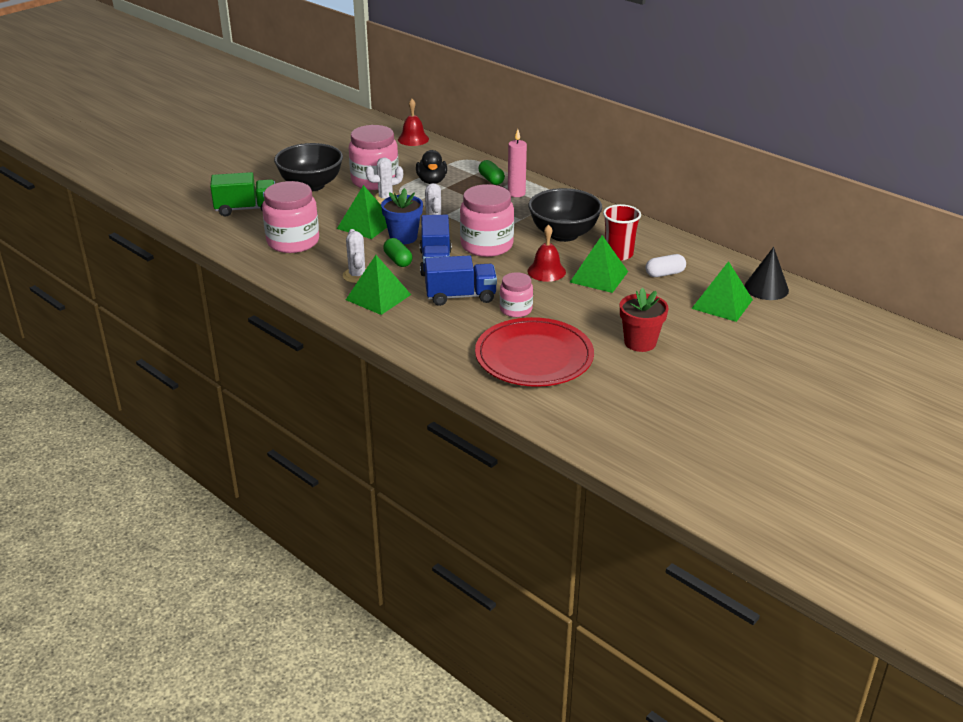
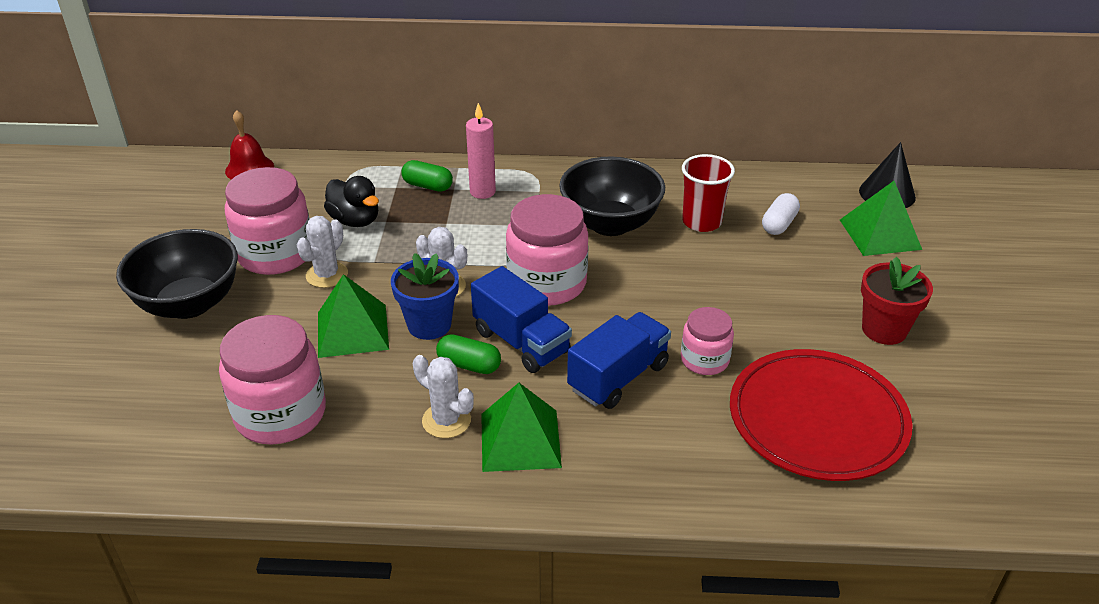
camera: 40 degrees left, 5 degrees up
(246, 209) = (132, 394): green truck -> none
(546, 271) = (662, 285): red bell -> none
(599, 276) = (724, 263): green pyramid -> none

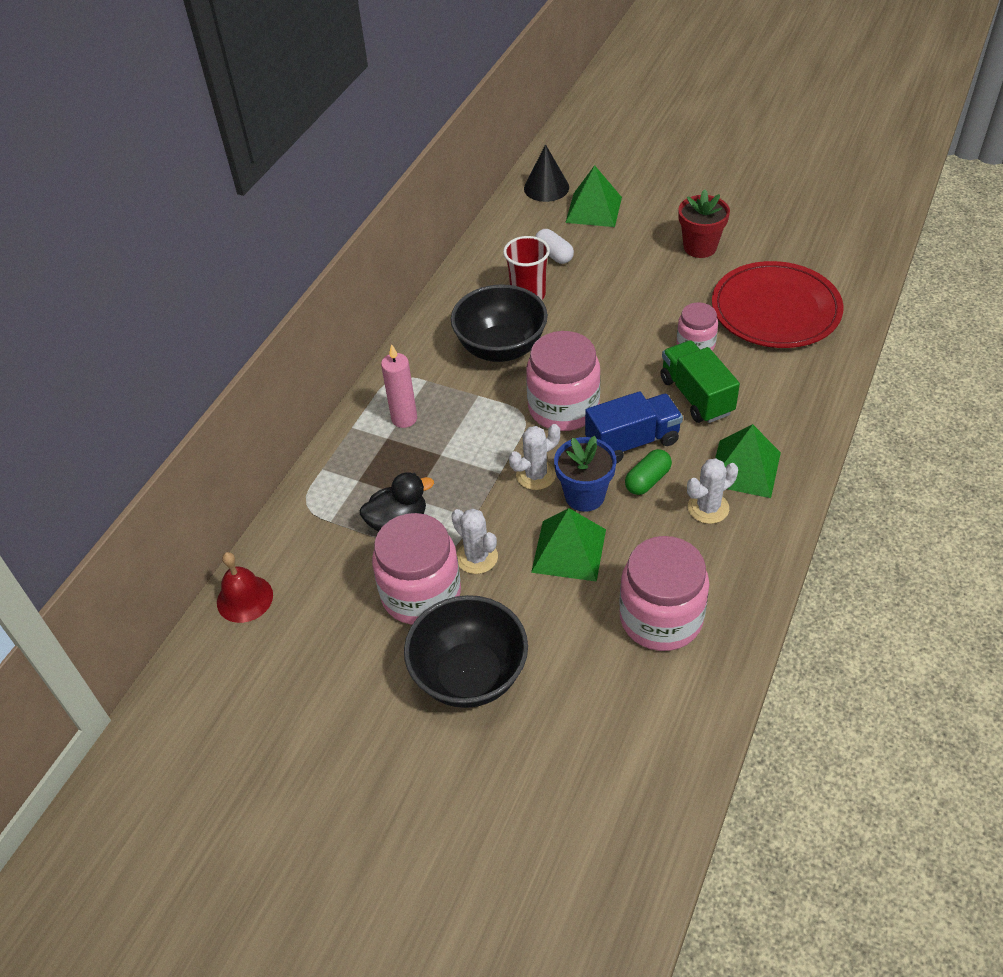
camera: 65 degrees left, 10 degrees up
(427, 186) = (370, 456): green capsule -> none
(618, 377) = (696, 396): blue truck -> green truck

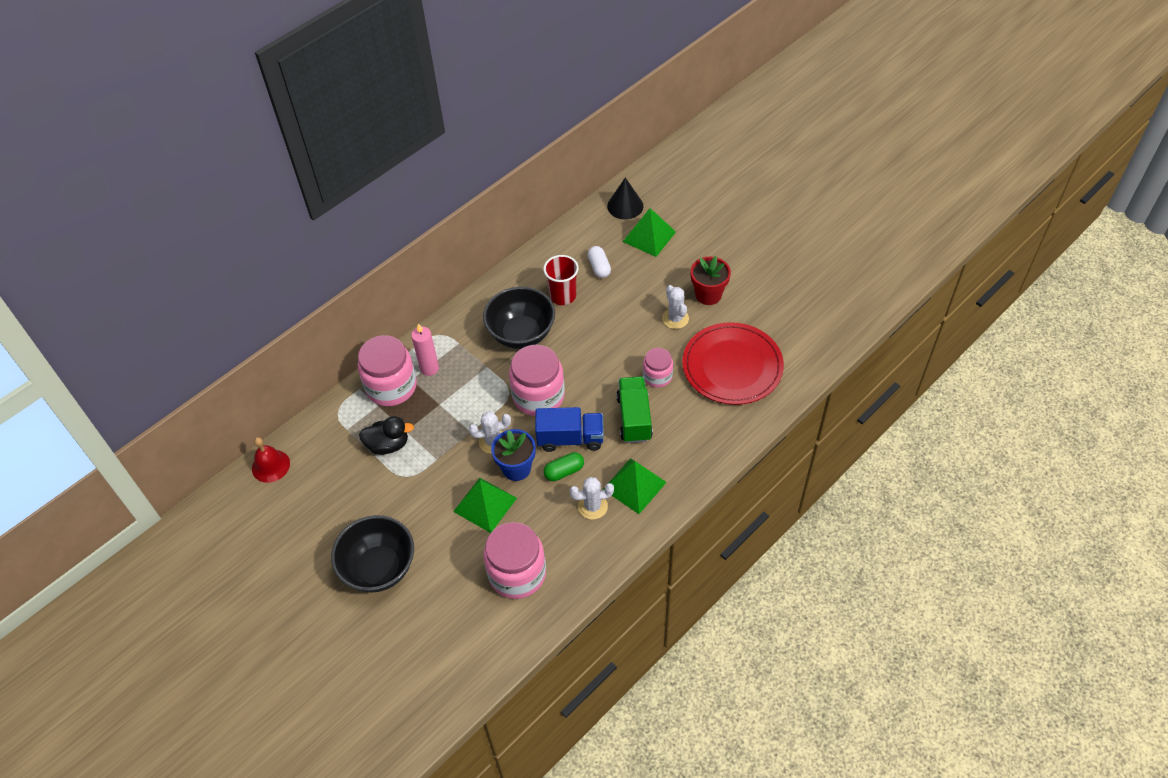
camera: 20 degrees right, 5 degrees up
(421, 593) = (377, 501): pink jar -> pink jar (391, 386)
(477, 557) = (424, 488): white cactus -> white cactus (675, 318)

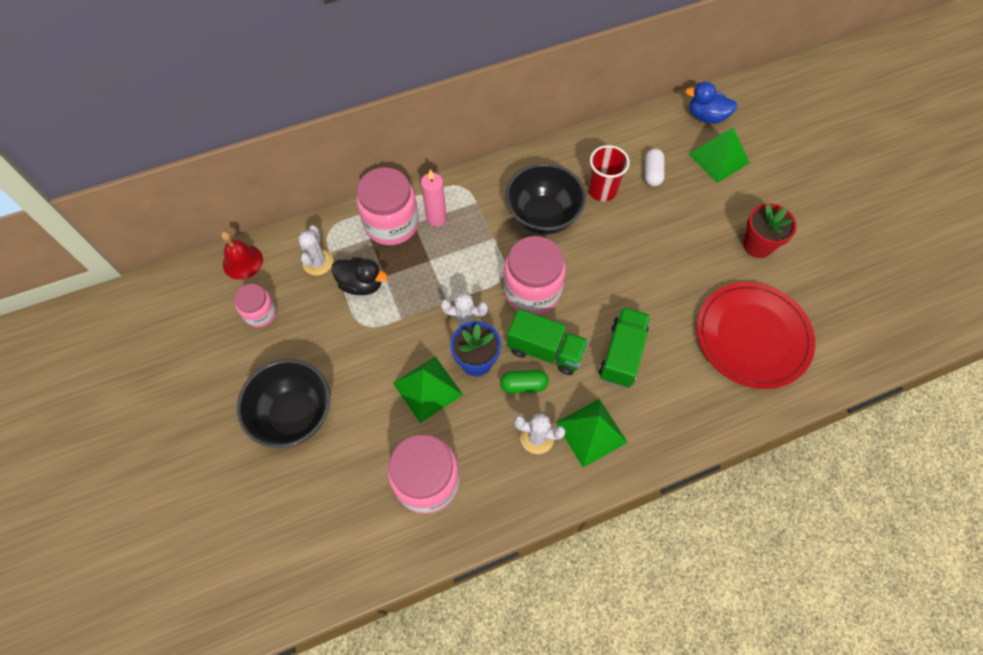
camera: 20 degrees right, 10 degrees up
(570, 438) = (545, 350): blue truck -> green truck
(625, 206) = (706, 116): black cone -> blue duck
(657, 376) = (666, 316): pink jar -> pink jar (260, 313)
(675, 318) = (711, 258): white cactus -> white cactus (318, 262)

